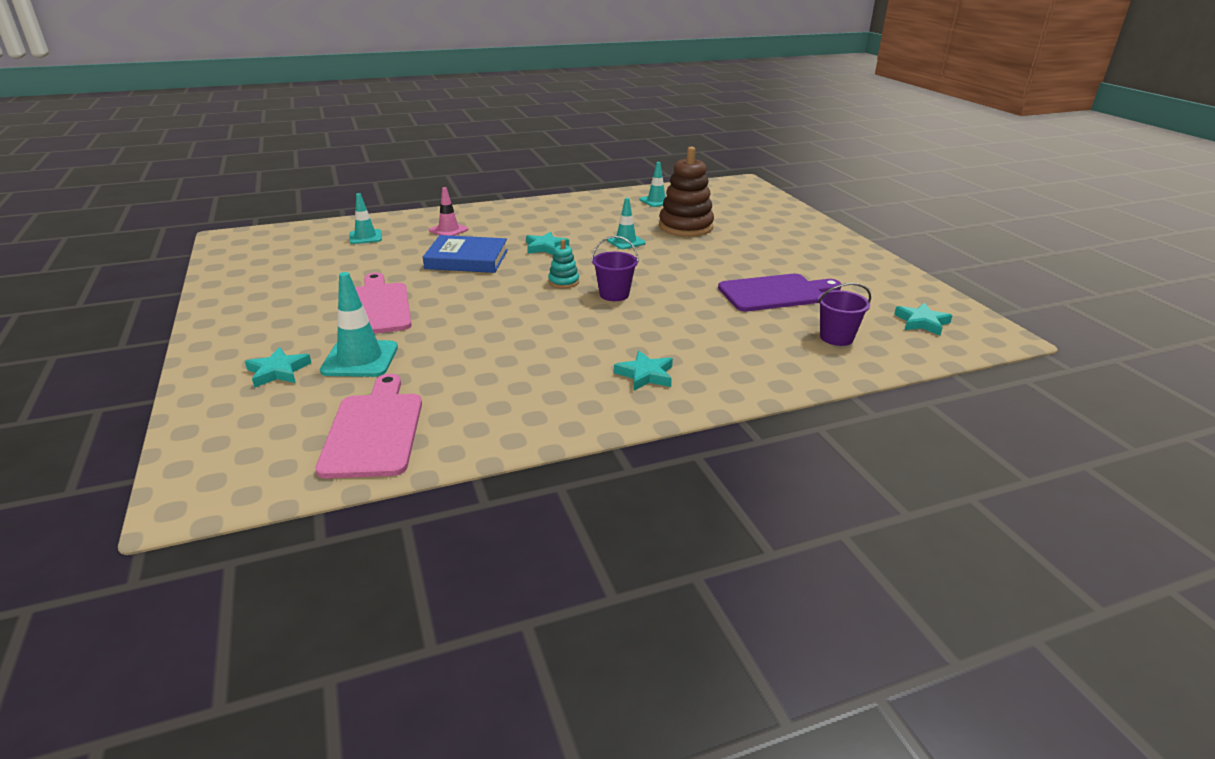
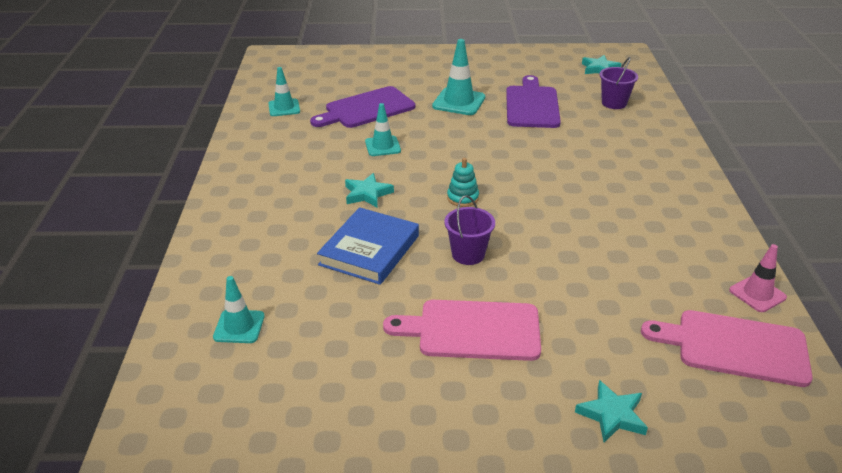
camera: 70 degrees left, 5 degrees up
(360, 359) = (596, 349): turquoise traffic cone -> turquoise traffic cone (459, 102)
(448, 230) = (266, 253): pink traffic cone -> pink traffic cone (757, 294)
(614, 294) = (503, 176): purple bucket -> purple bucket (468, 254)
(645, 375) = (656, 191): turquoise star -> none
(685, 227) = (366, 109): brown stacking toy -> purple cutting board

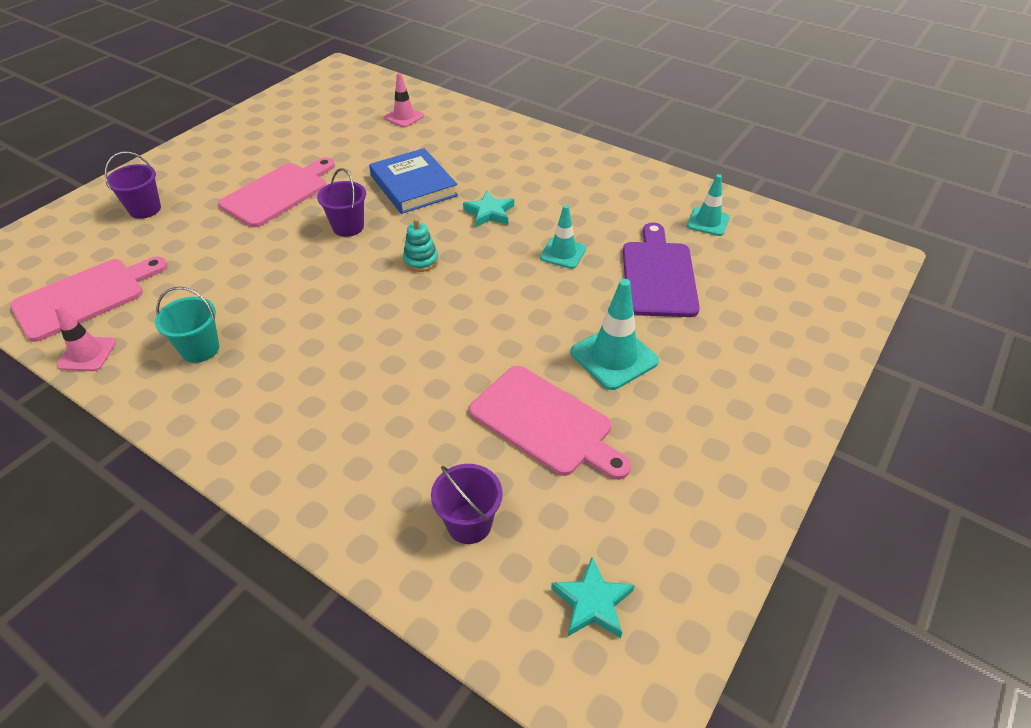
camera: 125 degrees right, 10 degrees up
(239, 327) = (404, 117): turquoise traffic cone -> pink traffic cone
(532, 105) = (545, 423): purple cutting board -> pink cutting board
(612, 415) = (145, 209): turquoise star -> purple bucket
(670, 243) = (200, 349): none -> turquoise bucket

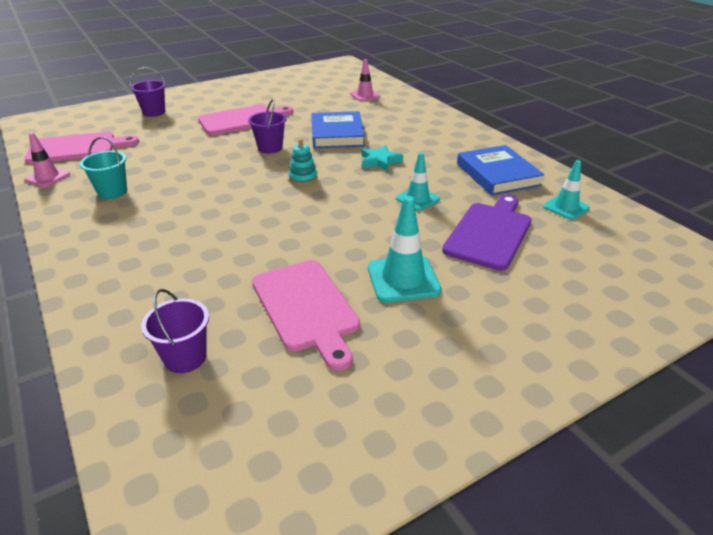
camera: 25 degrees right, 10 degrees down
(592, 602) = (230, 457): turquoise star -> none
(621, 197) = (497, 174): none -> blue book

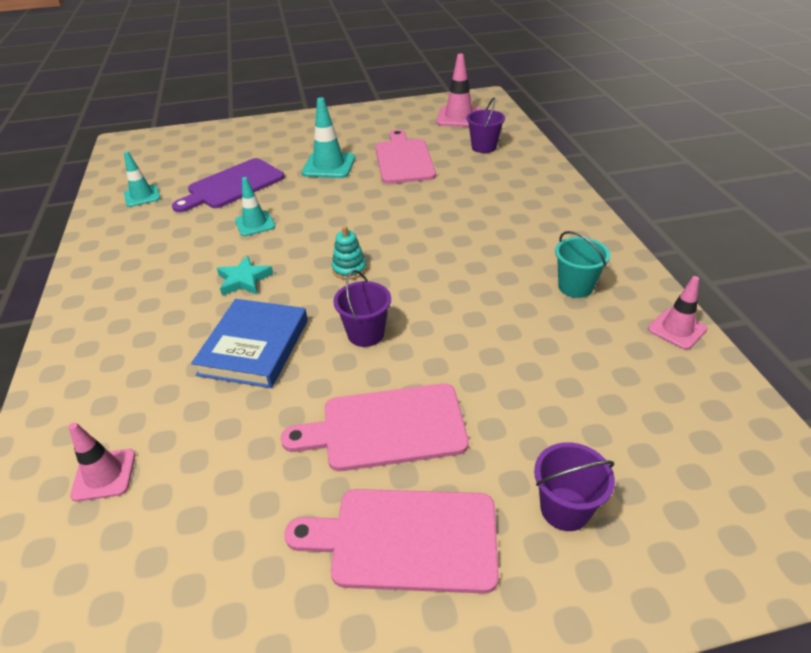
camera: 160 degrees left, 5 degrees up
(76, 148) = (673, 396): pink cutting board -> pink cutting board (406, 539)
(238, 448) = (458, 117): none -> pink traffic cone
(497, 174) = (145, 238): blue book -> none

